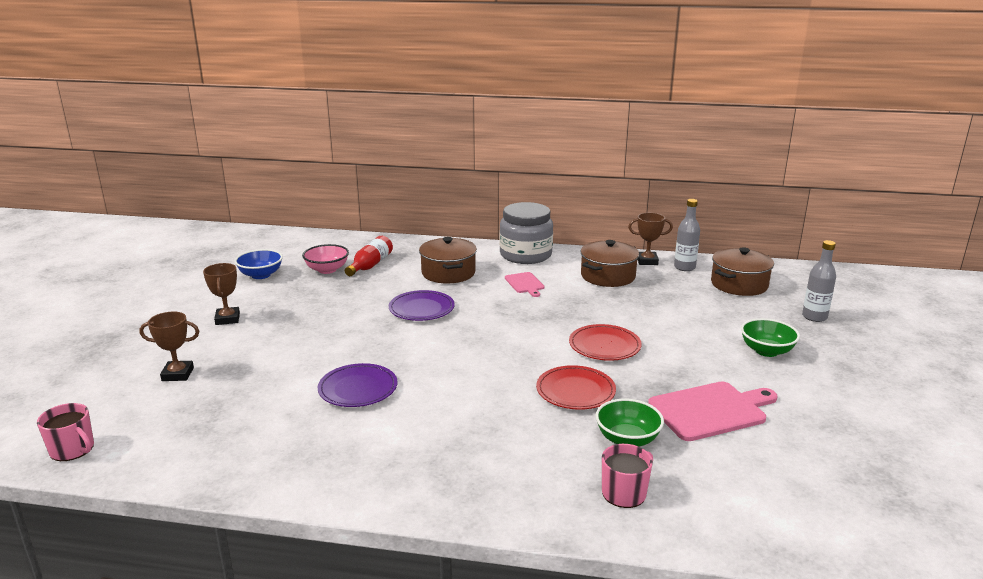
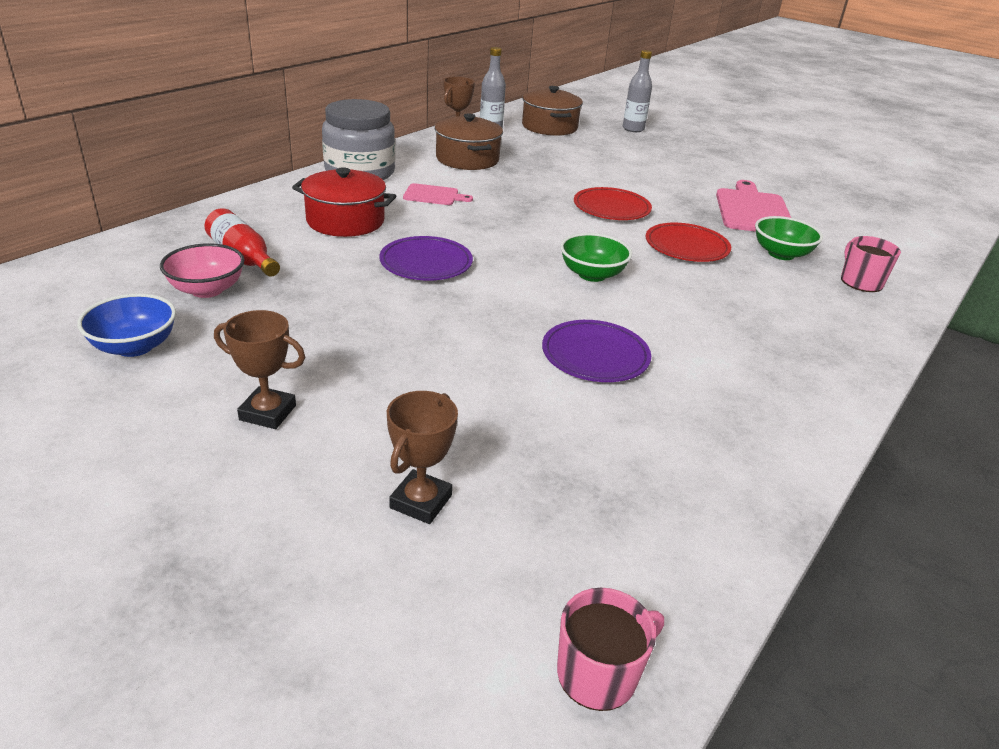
camera: 65 degrees left, 10 degrees up
(448, 273) = (345, 221): brown pot -> red pot
(766, 351) = (673, 161): green bowl -> green bowl (592, 274)

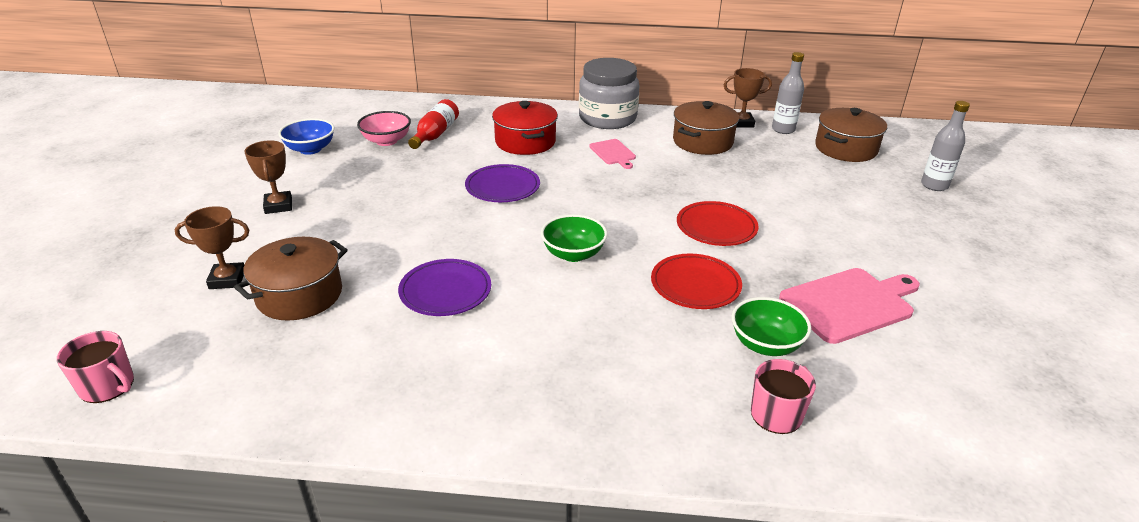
camera: 60 degrees right, 0 degrees up
(516, 450) = (299, 295): none -> brown pot

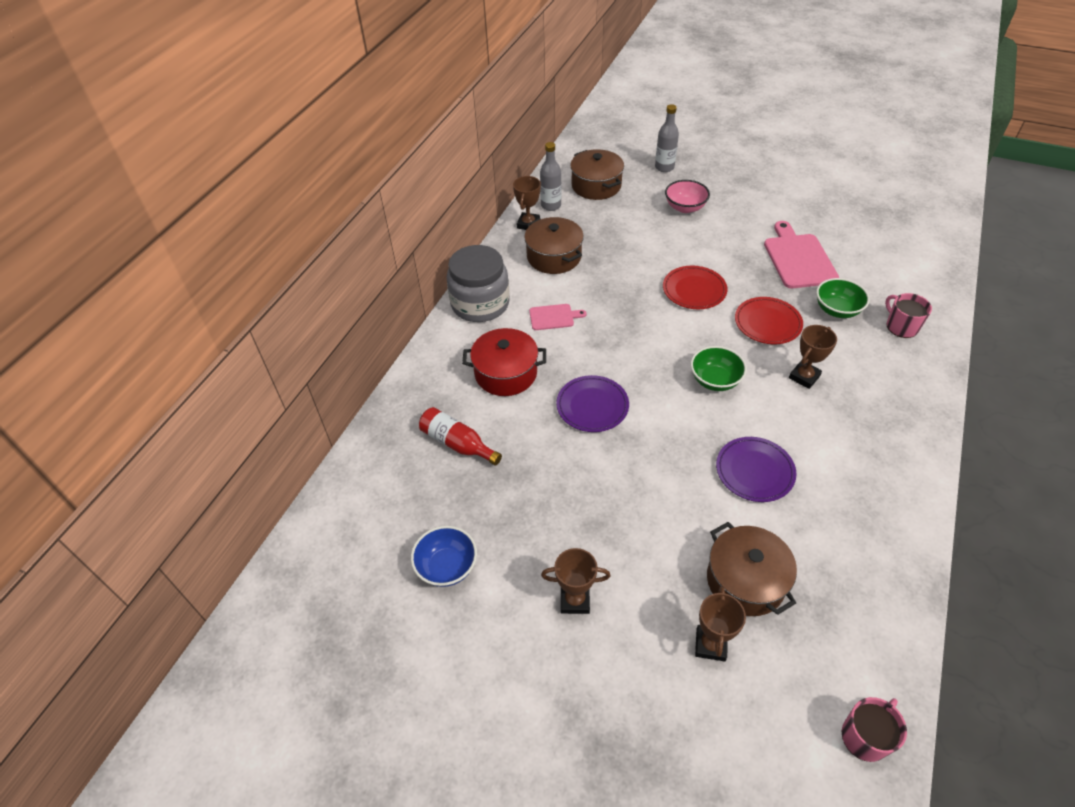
camera: 70 degrees left, 15 degrees up
(386, 141) = (456, 489): pink bowl -> pink bowl (685, 207)
(613, 320) = (804, 377): none -> brown trophy

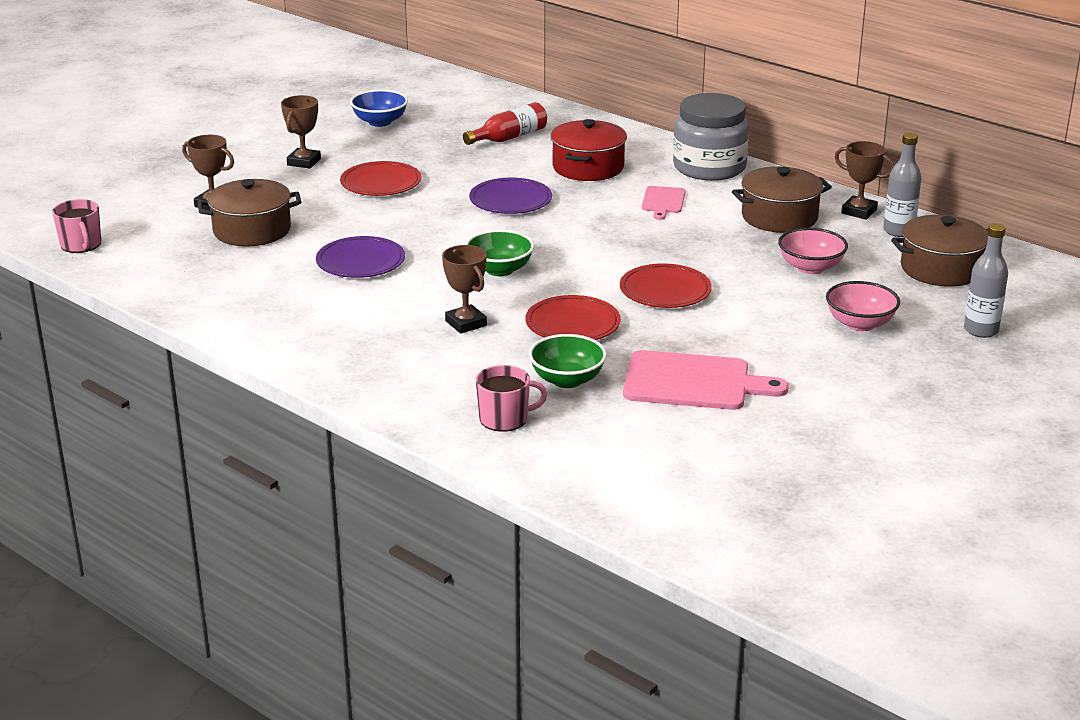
camera: 105 degrees right, 20 degrees down
(597, 511) = (381, 183): none -> red plate
(623, 234) = (810, 267): none -> pink bowl

